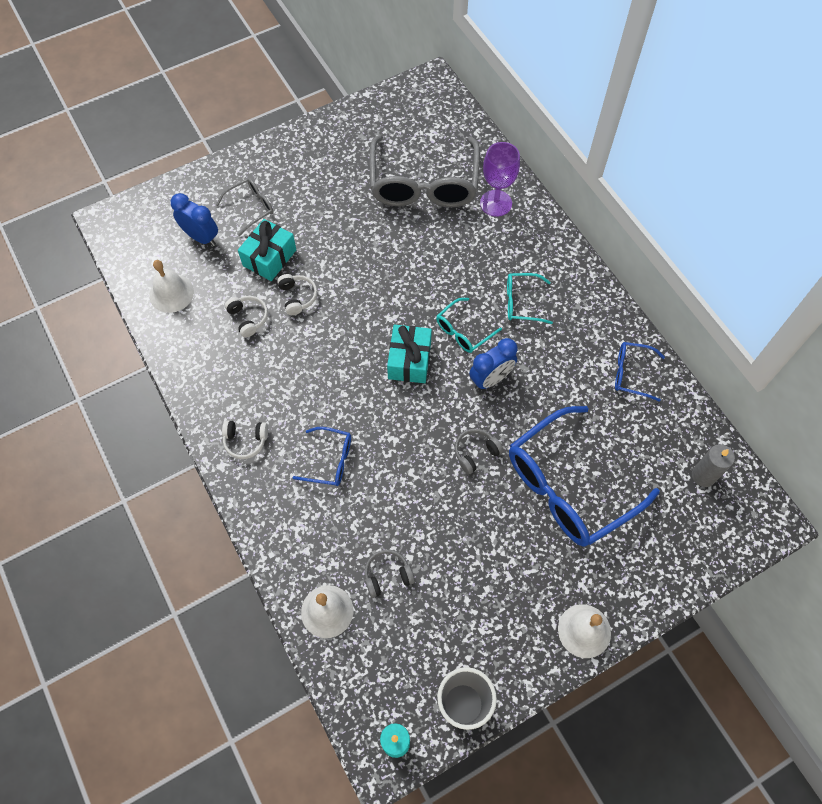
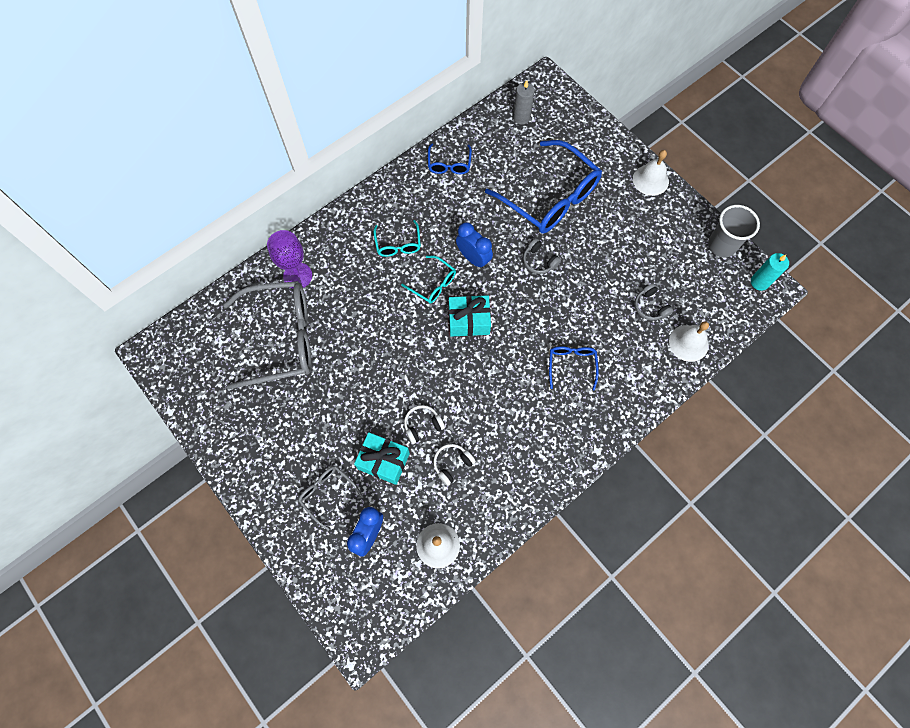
camera: 100 degrees left, 5 degrees up
(245, 441) = (570, 436): white headphones -> none

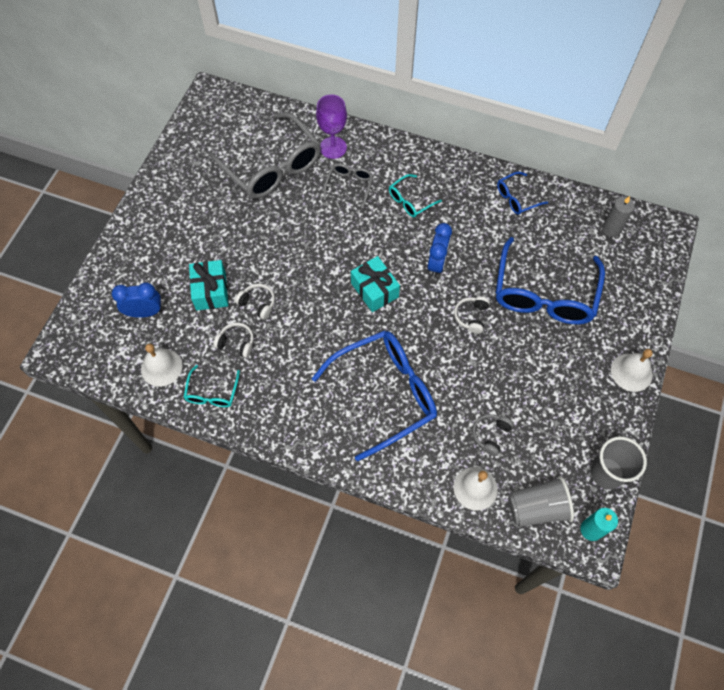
camera: 60 degrees right, 5 degrees down
(327, 493) = (162, 266): grey glasses -> grey glasses (349, 185)
(433, 284) = (391, 246): turquoise glasses -> turquoise glasses (212, 393)
(539, 261) = (471, 316): grey headphones -> white headphones
(571, 365) = (385, 393): blue glasses -> blue glasses, size x2.14
(725, 309) = (536, 508): none -> grey cup

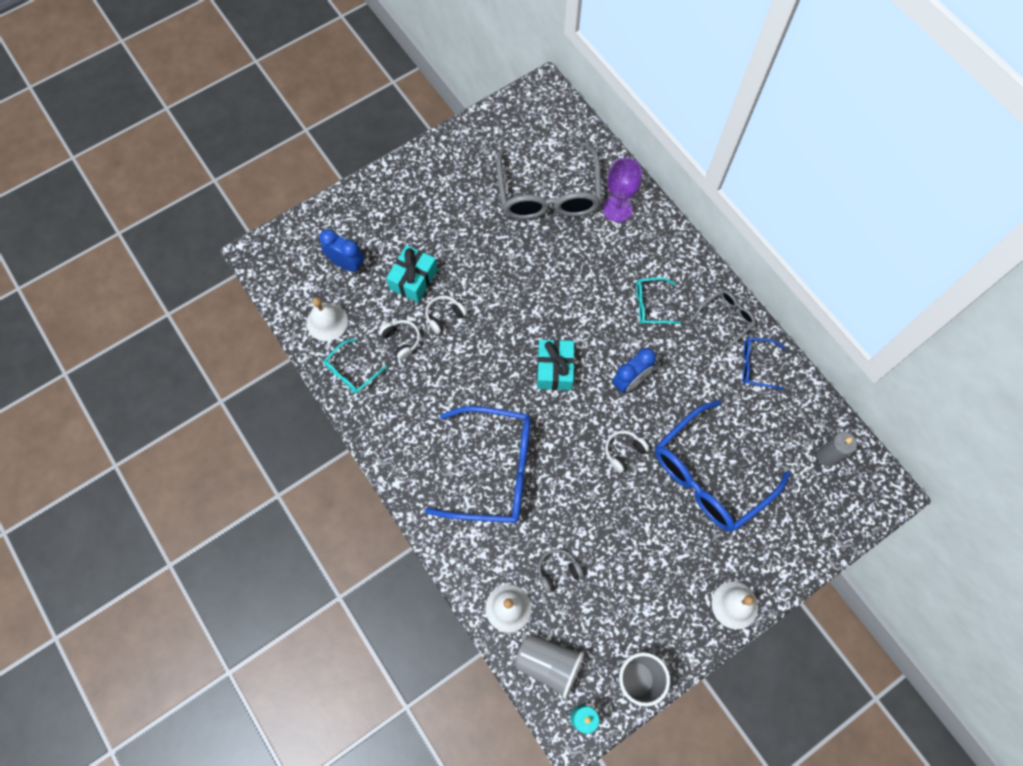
camera: 35 degrees right, 5 degrees up
(257, 303) = (444, 316): white headphones -> white headphones turned 105 degrees counterclockwise
(349, 185) = (605, 255): grey glasses -> grey glasses (726, 318)

